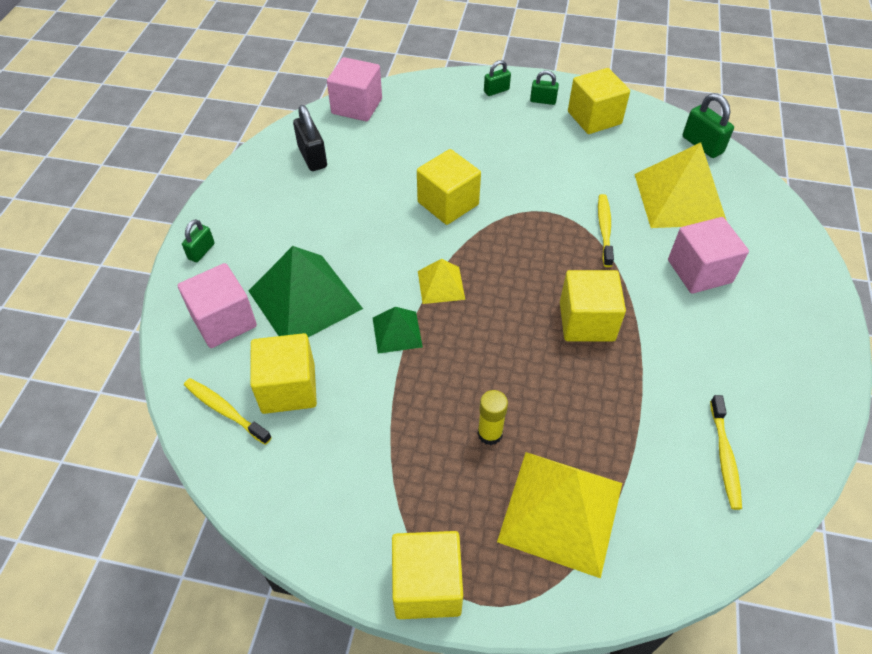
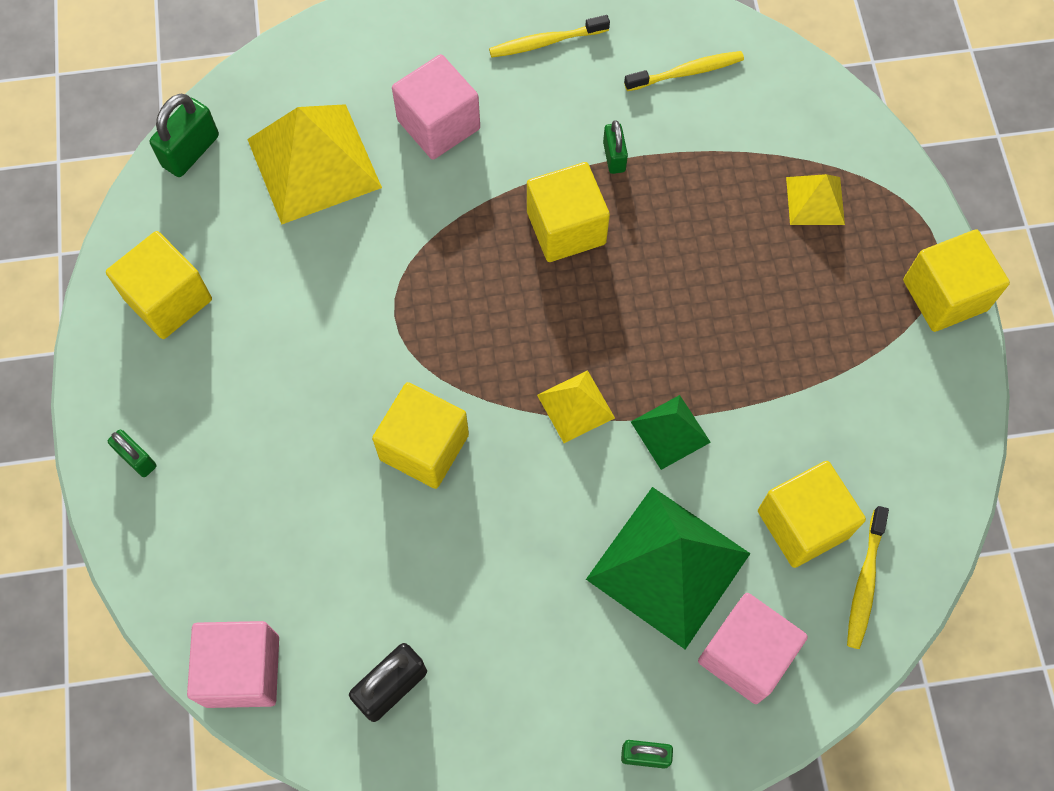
camera: 110 degrees left, 15 degrees up
(490, 434) = (760, 288): yellow glue stick -> none
(543, 101) = (145, 381): green padlock -> green padlock (614, 157)
(560, 512) = (815, 200): yellow pyramid -> yellow pyramid, size x0.51
(604, 230) = (405, 239): yellow toothbrush -> yellow toothbrush (546, 42)

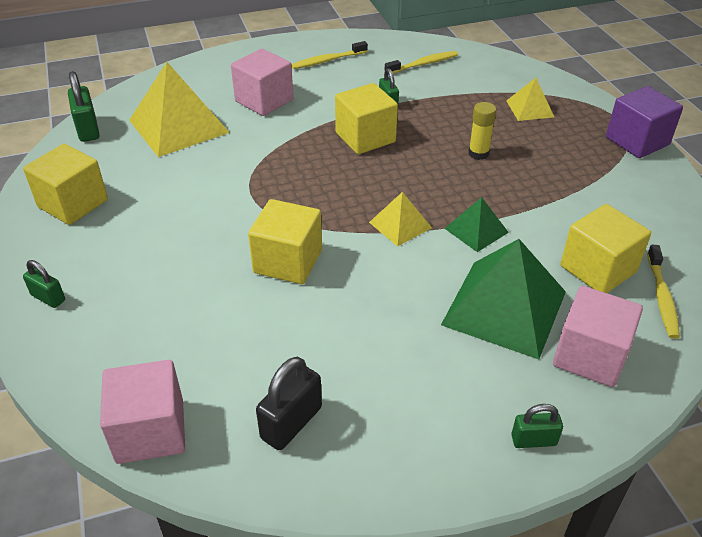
camera: 10 degrees left, 25 degrees down
(191, 151) = (88, 129): green padlock -> green padlock turned 45 degrees counterclockwise
(714, 286) = (478, 153): none -> yellow glue stick
(944, 295) = (637, 141): yellow cube -> purple cube

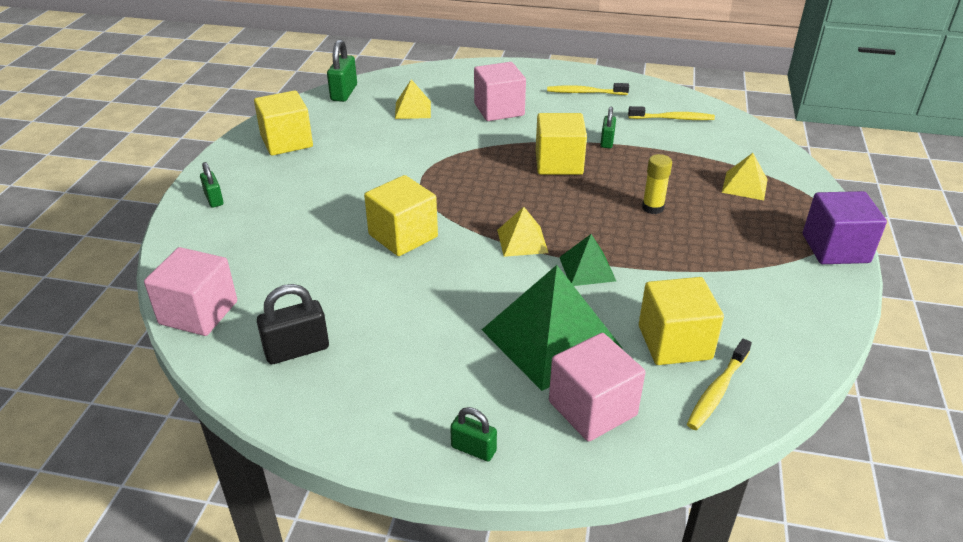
camera: 30 degrees right, 5 degrees down
(179, 126) = (413, 109): yellow pyramid -> yellow pyramid, size x0.51

